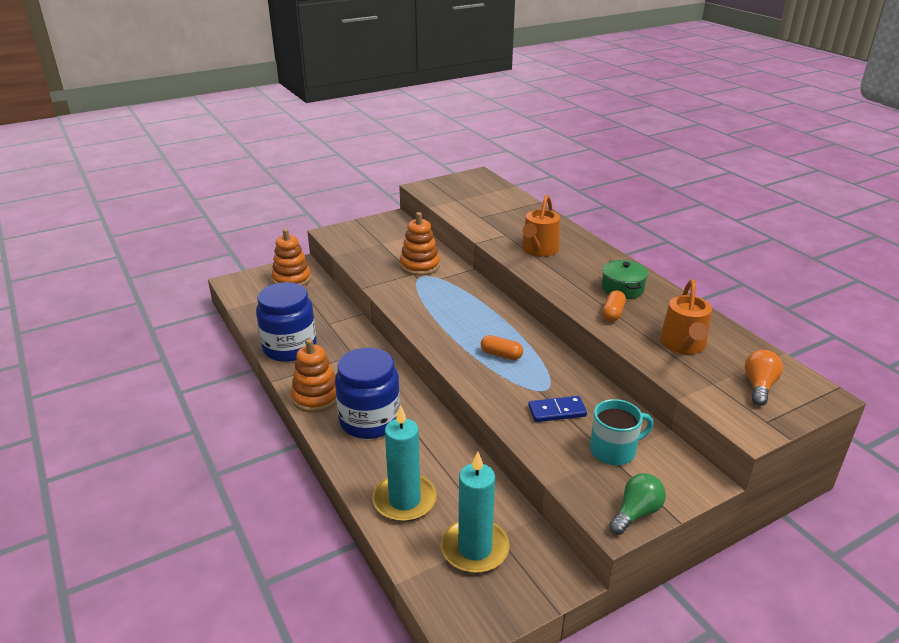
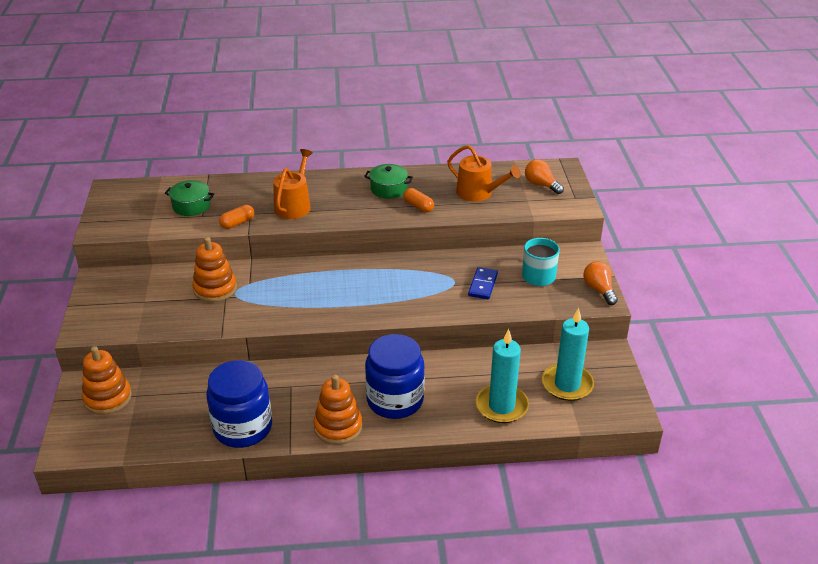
camera: 65 degrees left, 5 degrees up
(489, 209) = (191, 206): none -> green pot
(501, 355) = (396, 287): orange capsule -> orange capsule (237, 223)
(539, 250) = (294, 205): orange watering can -> orange watering can turned 120 degrees counterclockwise
(636, 513) = (599, 290): green light bulb -> orange light bulb

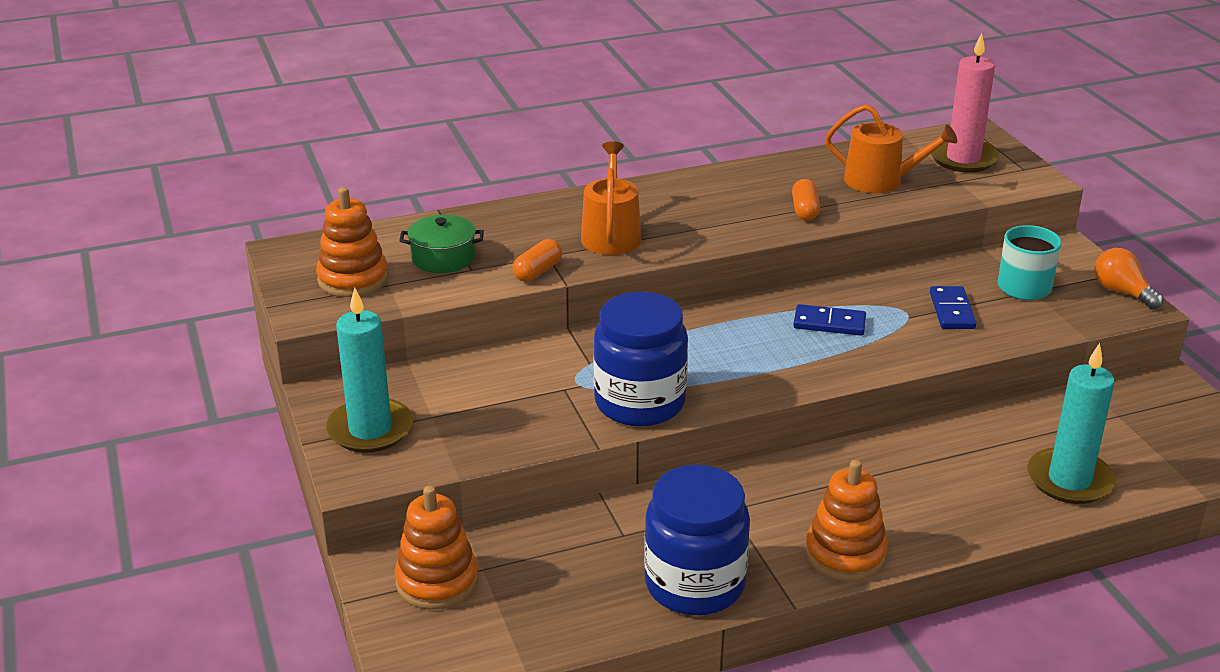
camera: 15 degrees left, 5 degrees down
(215, 289) = (539, 380): orange stacking toy -> orange stacking toy (353, 279)
(388, 189) = (742, 193): green pot -> none
(395, 400) = (906, 500): blue jar -> blue jar (640, 403)
(403, 281) = (829, 323): none -> blue domino
(418, 206) = (805, 210): orange capsule -> orange capsule turned 60 degrees clockwise
(541, 185) = (963, 158): orange light bulb -> pink candle
(567, 384) = (1141, 434): turquoise candle -> turquoise candle (370, 429)

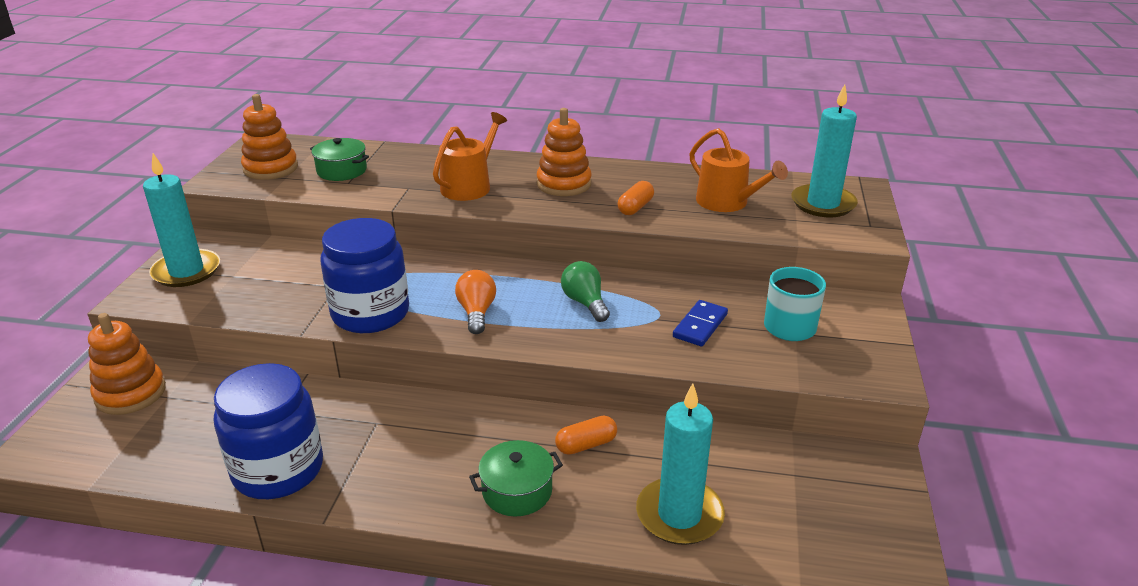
camera: 30 degrees right, 0 degrees up
(537, 271) = (386, 196): orange capsule -> orange capsule (586, 445)
(829, 323) = (585, 303): blue domino -> green light bulb
(845, 554) = (413, 496): orange stacking toy -> orange stacking toy (564, 184)
(925, 514) = (517, 491): none -> green pot
(963, 158) = (823, 204): pink candle -> turquoise candle
(1122, 292) = (882, 360): orange light bulb -> orange light bulb (476, 313)

